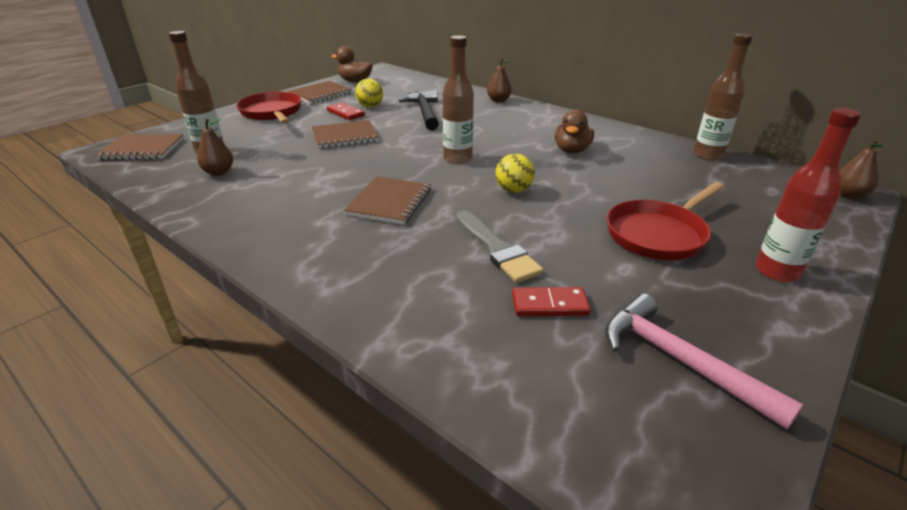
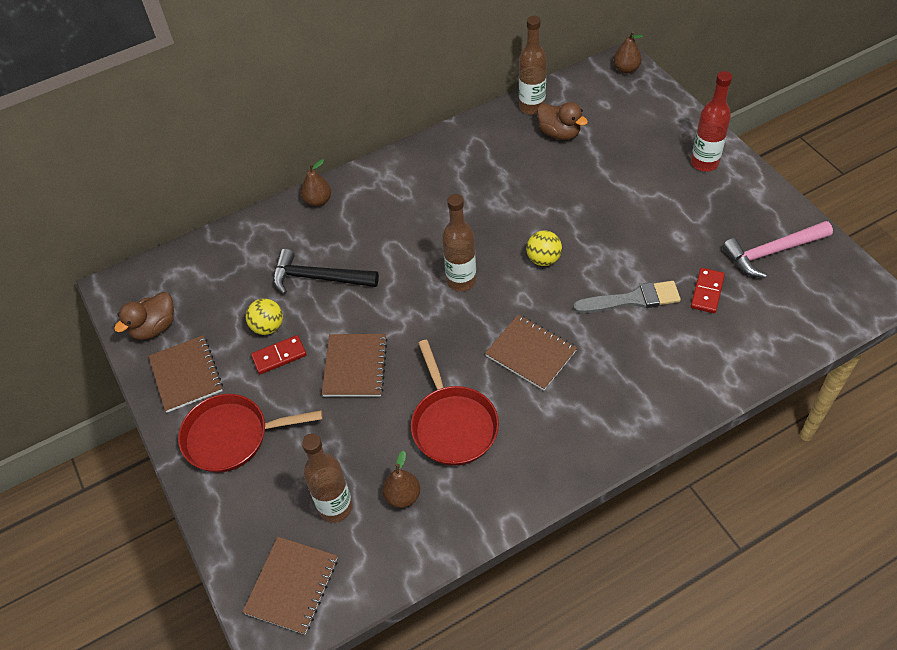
camera: 65 degrees left, 20 degrees up
(571, 150) = (481, 190): brown duck -> brown duck (559, 133)
(659, 234) = (642, 198): red pan -> red pan (453, 424)

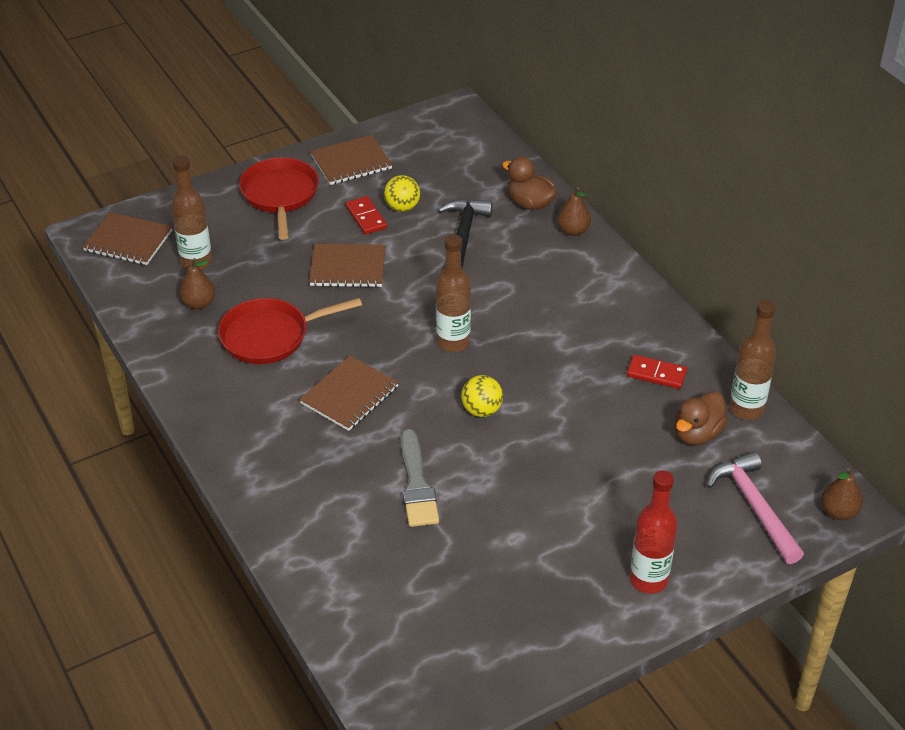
camera: 85 degrees right, 10 degrees down
(154, 327) = (408, 138): brown duck -> brown duck (530, 203)
(707, 292) = (423, 556): red domino -> red domino (656, 374)
(772, 252) = (485, 631): pink hammer -> pink hammer (754, 506)

